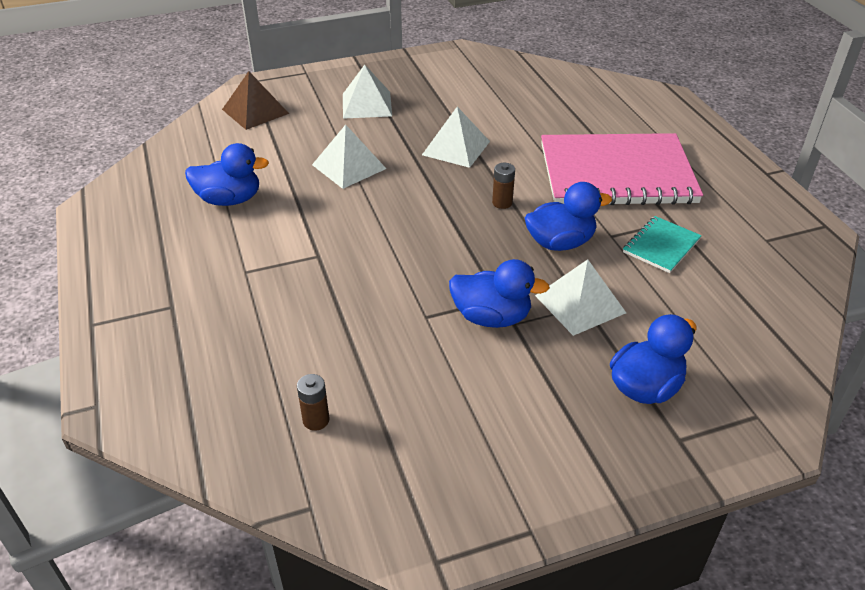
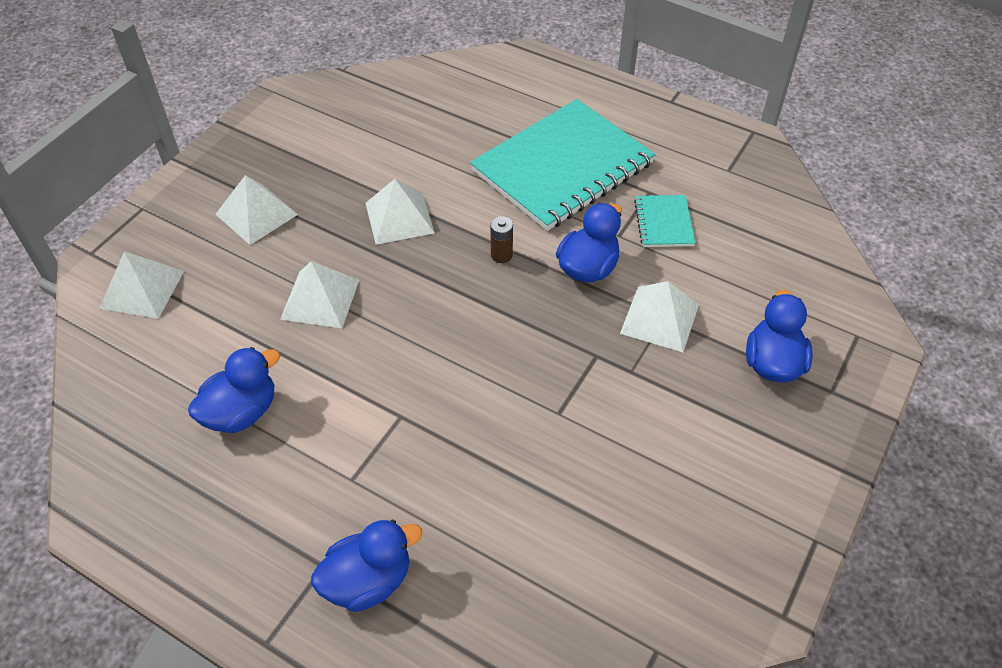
camera: 40 degrees left, 10 degrees up
(255, 111) = (142, 289): brown pyramid -> white pyramid
(316, 420) = (578, 575): brown battery -> none
(491, 317) = (609, 377): blue duck -> blue duck (368, 581)
(616, 173) = (562, 167): pink notebook -> turquoise notebook

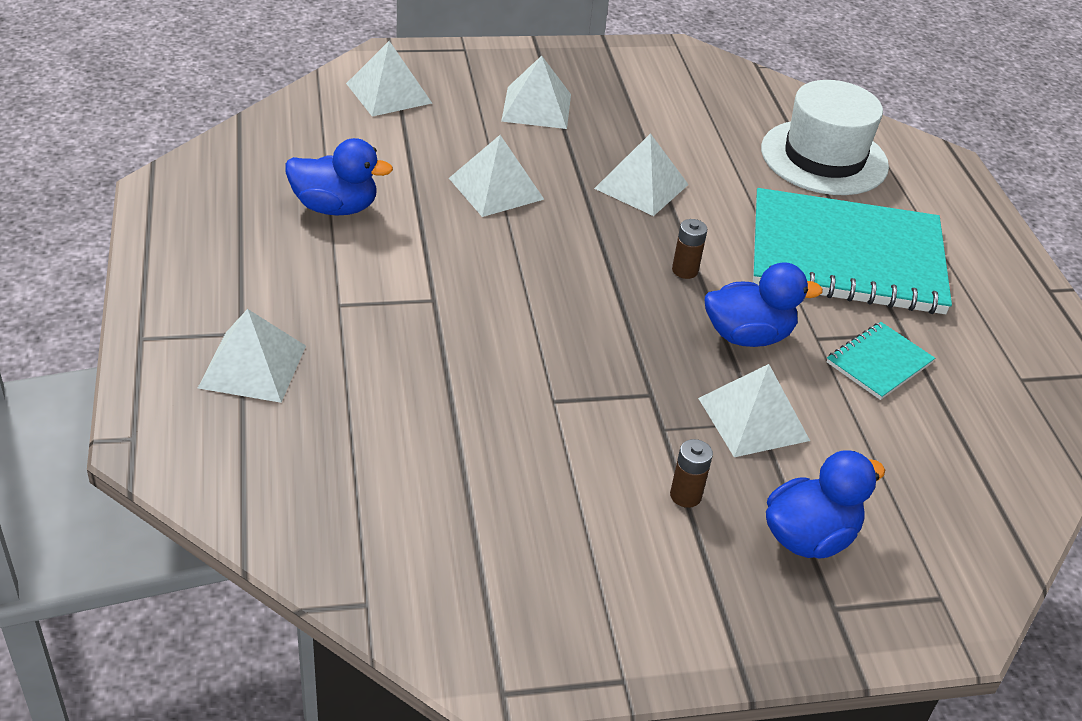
camera: 45 degrees right, 10 degrees down
(368, 581) = (253, 366): blue duck -> white pyramid
(464, 107) = (824, 158): none -> white hat
(695, 401) = (685, 495): none -> brown battery

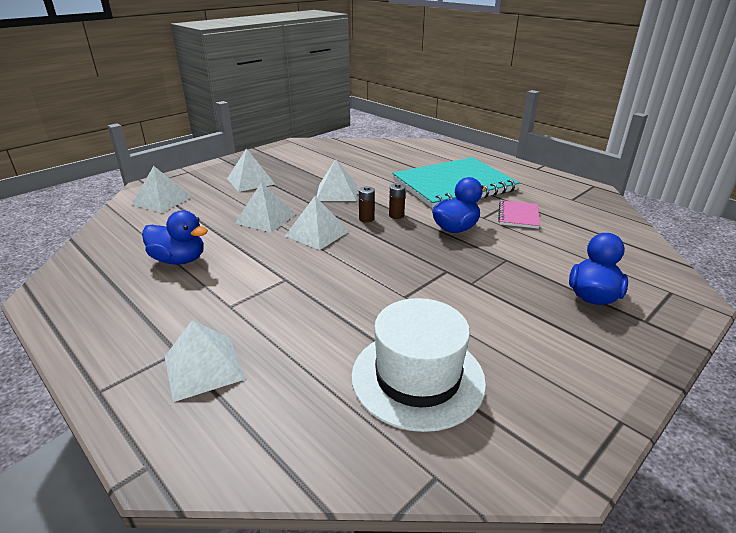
camera: 30 degrees left, 10 degrees down
(335, 207) = (179, 260): blue duck -> blue duck turned 45 degrees clockwise
(685, 495) = (520, 307): brown battery -> brown battery (366, 219)
(753, 419) = (502, 259): white pyramid -> white pyramid (317, 233)
(824, 158) = (400, 157): white hat -> white hat (417, 377)
(879, 363) = (518, 216): turquoise notebook -> pink notebook

